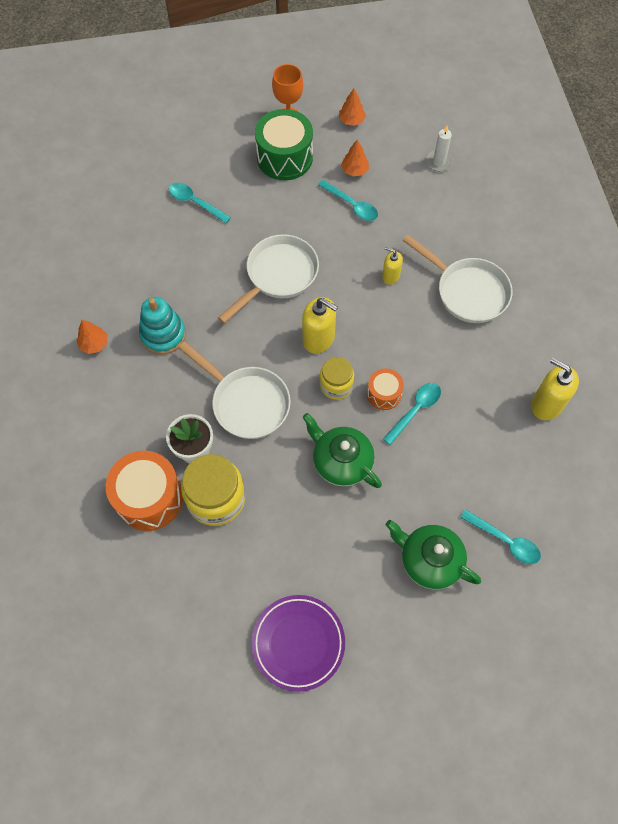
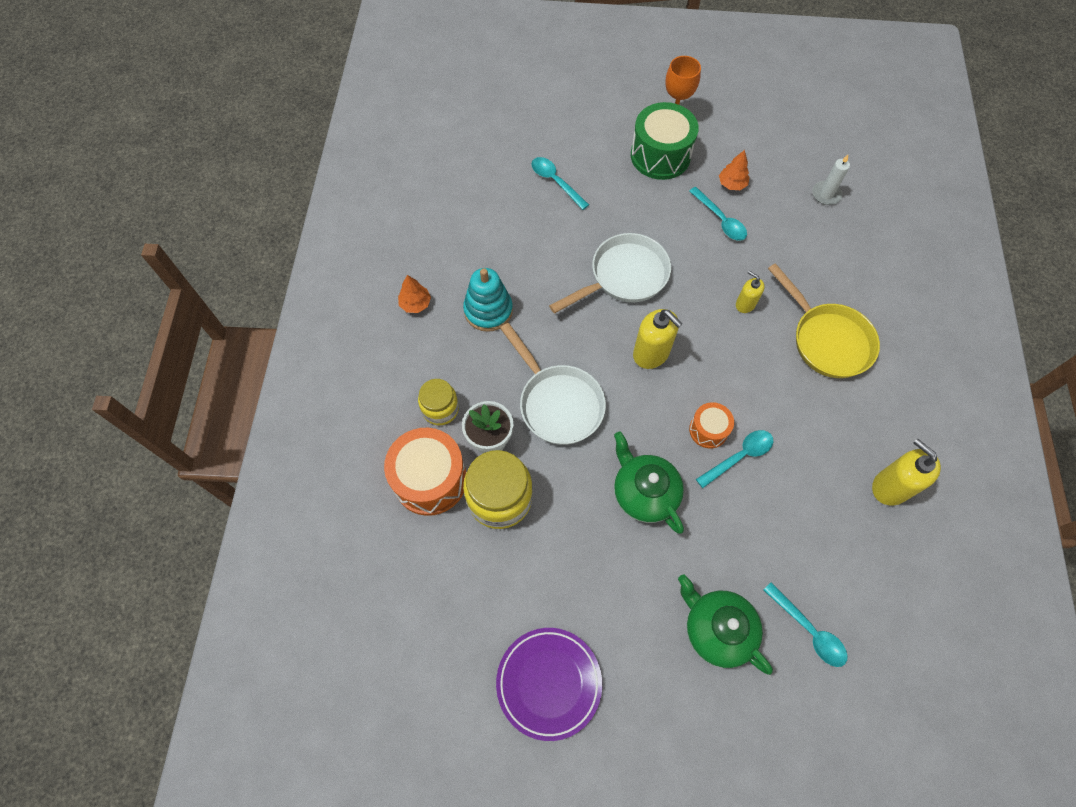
camera: 15 degrees right, 0 degrees up
(336, 385) = (658, 408): yellow jar -> yellow jar (440, 409)
(351, 120) = (741, 132): orange tree -> none
(467, 291) = (827, 340): white pan -> yellow pan

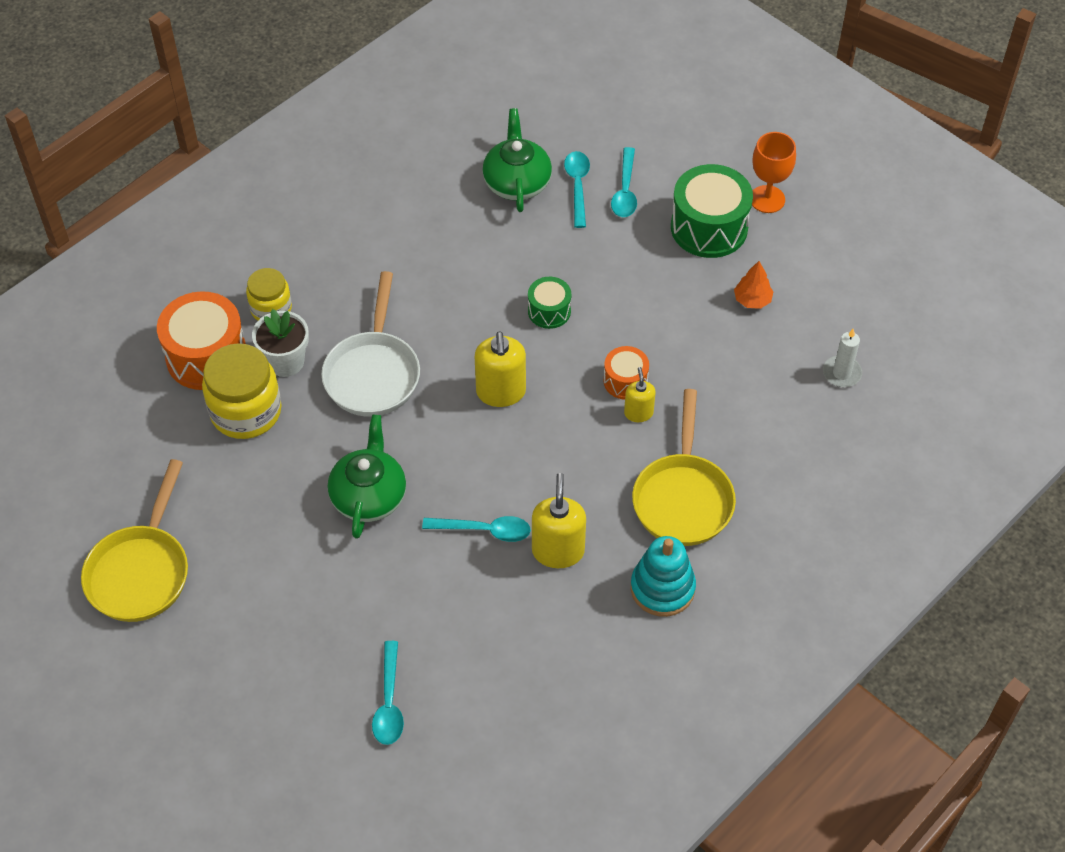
camera: 40 degrees right, 10 degrees down
(415, 304) = (339, 209): orange tree -> none
(488, 310) = (395, 257): turquoise stacking toy -> turquoise stacking toy (662, 588)
(549, 683) = (141, 571): purple plate -> yellow pan
(623, 276) = (549, 311): white pan -> green drum
(708, 430) = (481, 490): orange drum -> orange drum (625, 381)
(717, 629) = (313, 640): green teapot -> green teapot (517, 182)
(720, 220) = (701, 324): turquoise spoon -> turquoise spoon (625, 191)
(890, 487) = (595, 657): yellow soap dispenser -> yellow soap dispenser (558, 551)

